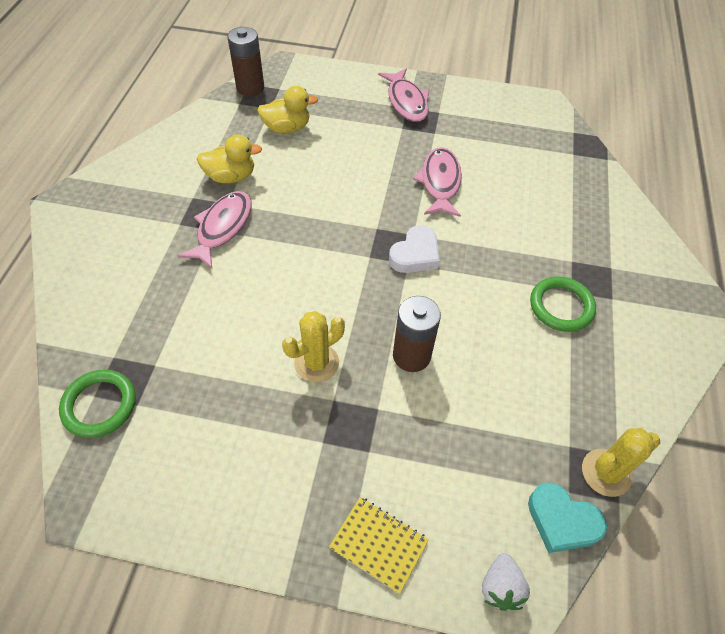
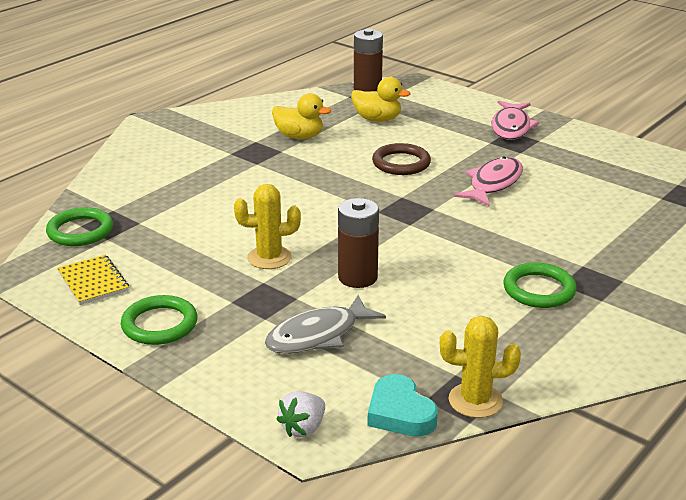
camera: 30 degrees right, 25 degrees down
(222, 228) = (264, 163): pink fish -> none
(277, 510) = (159, 324): none -> green ring
(347, 182) = (401, 163): none -> brown ring
(378, 544) = (222, 369): yellow notebook -> yellow notebook (93, 281)
(415, 254) = (422, 221): white heart -> none
(430, 452) = (318, 335): none -> grey fish

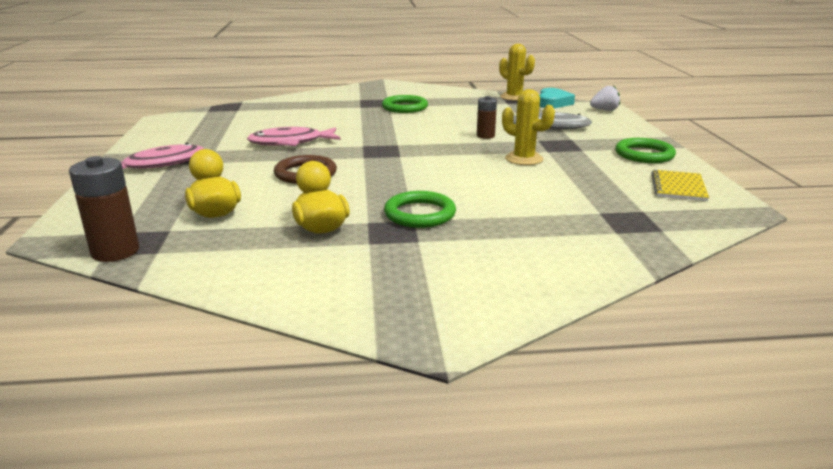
camera: 135 degrees left, 5 degrees down
(80, 231) = (666, 225): green ring -> green ring (420, 214)
(357, 277) = (485, 136): brown battery -> brown battery, size x0.62

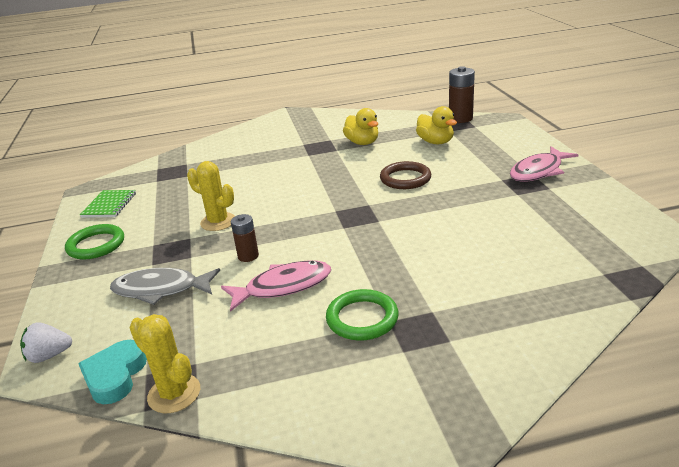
camera: 175 degrees right, 5 degrees up
(290, 142) = (455, 214): pink fish -> pink fish (283, 287)
(420, 214) = (305, 159): green ring -> none
(678, 187) = (109, 205): yellow notebook -> green notebook

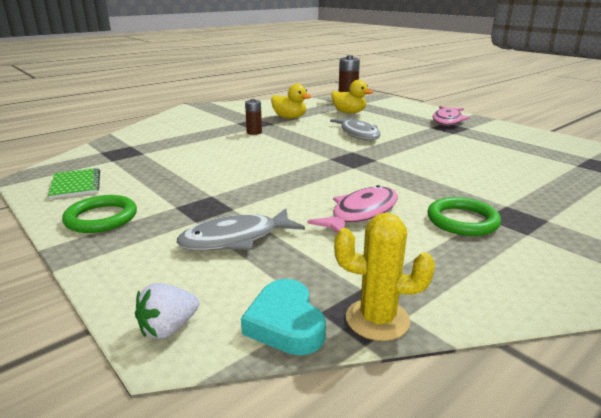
camera: 30 degrees left, 5 degrees down
(218, 222) = (226, 180): yellow cactus -> none
(248, 256) = (294, 198): brown battery -> brown battery (254, 132)
(405, 179) = (358, 134): brown ring -> grey fish

